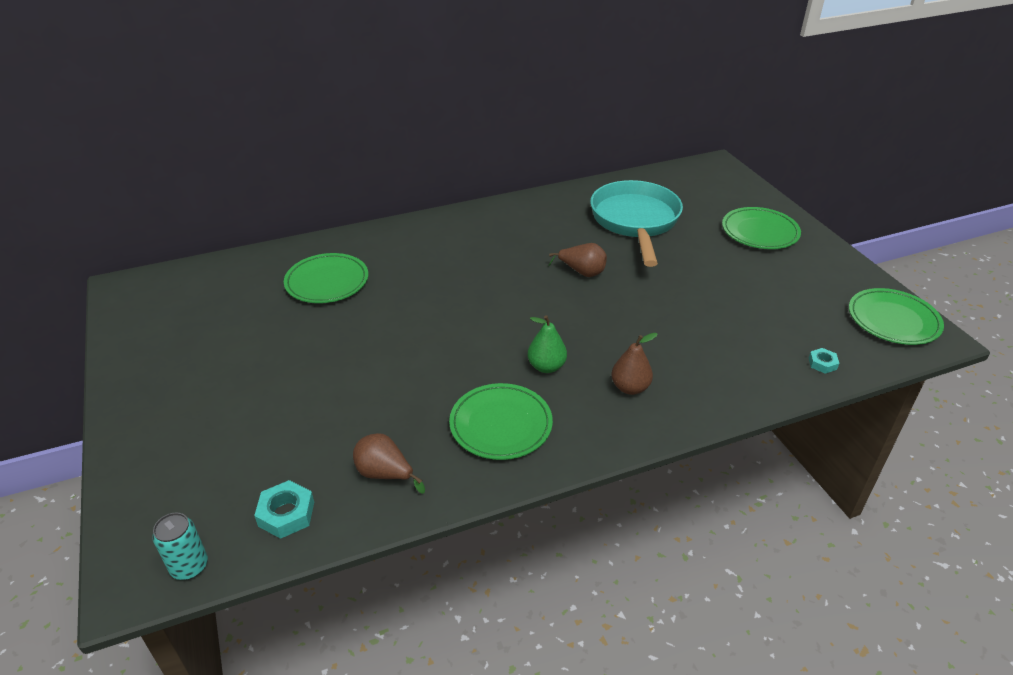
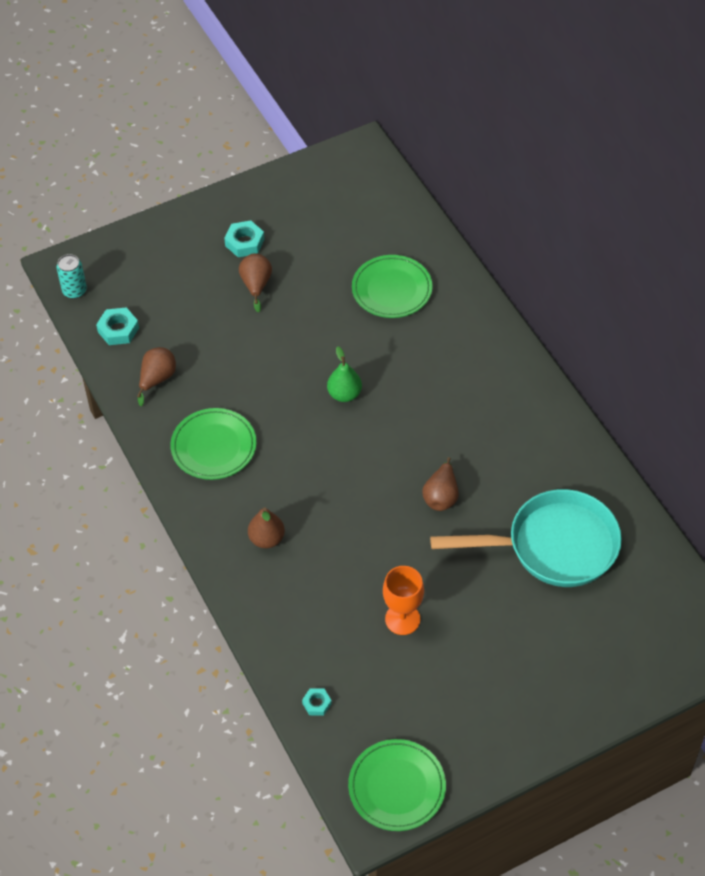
camera: 85 degrees right, 15 degrees up
(202, 383) = (244, 242): none -> turquoise nut
(273, 377) = (256, 285): none -> brown pear
(546, 366) = (288, 474): green pear -> green pear (344, 394)
(717, 304) = (402, 619): none -> orange goblet
(760, 232) = (556, 677): green plate -> none

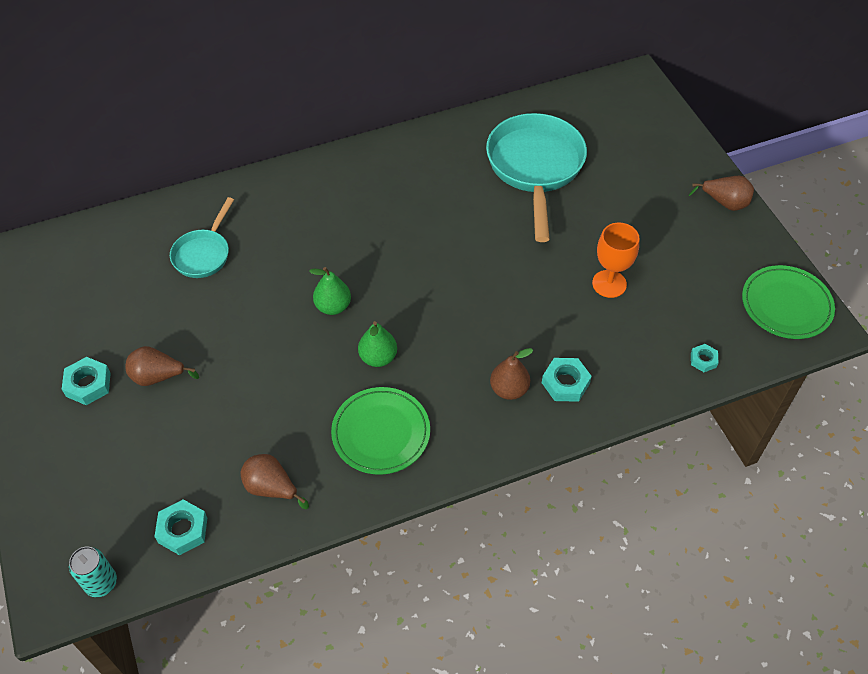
camera: 85 degrees left, 0 degrees up
(278, 584) = (565, 383): none -> turquoise nut
(291, 435) = (378, 357): none -> green pear
(392, 289) = (203, 254): green plate -> turquoise pan
(441, 496) = (472, 240): brown pear -> brown pear (724, 203)

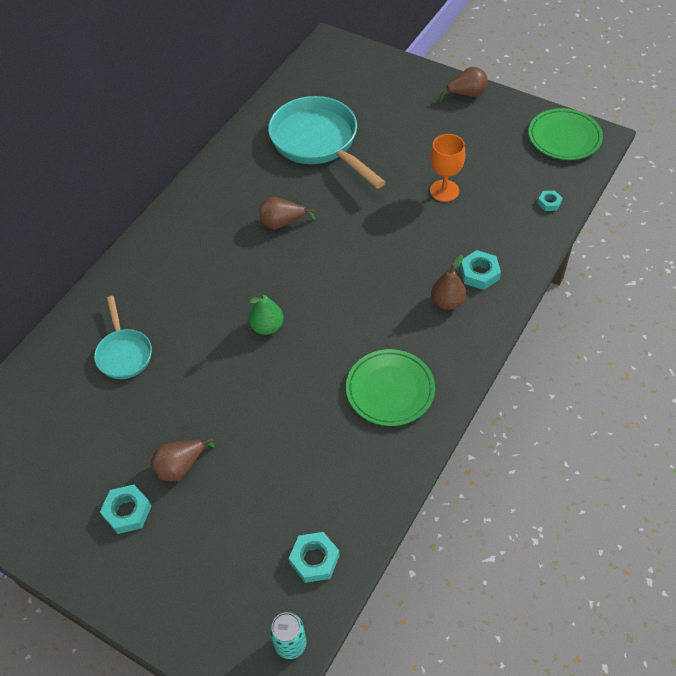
camera: 35 degrees left, 0 degrees up
(271, 488) = (350, 482): brown pear -> brown pear (282, 223)
(378, 357) = (336, 340): green pear -> none

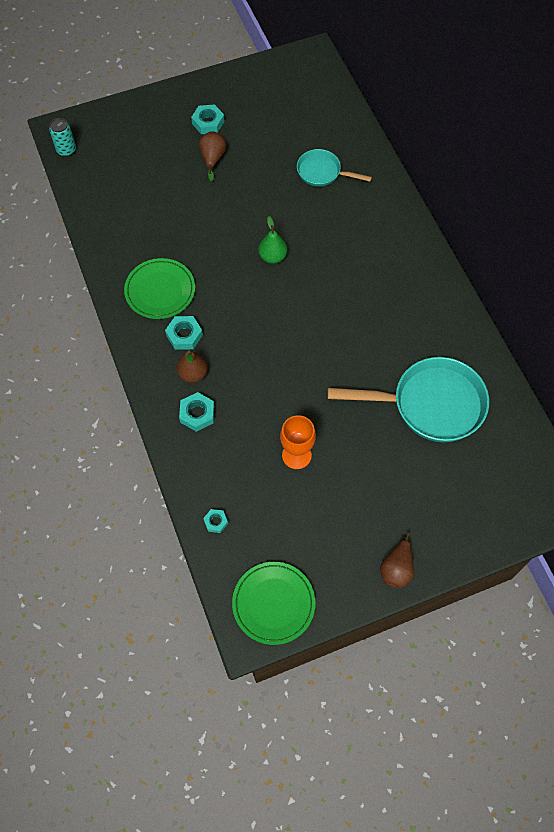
camera: 125 degrees right, 10 degrees up
(282, 223) = (360, 323): brown pear -> none
(314, 559) = (96, 185): turquoise nut -> turquoise nut (184, 335)

